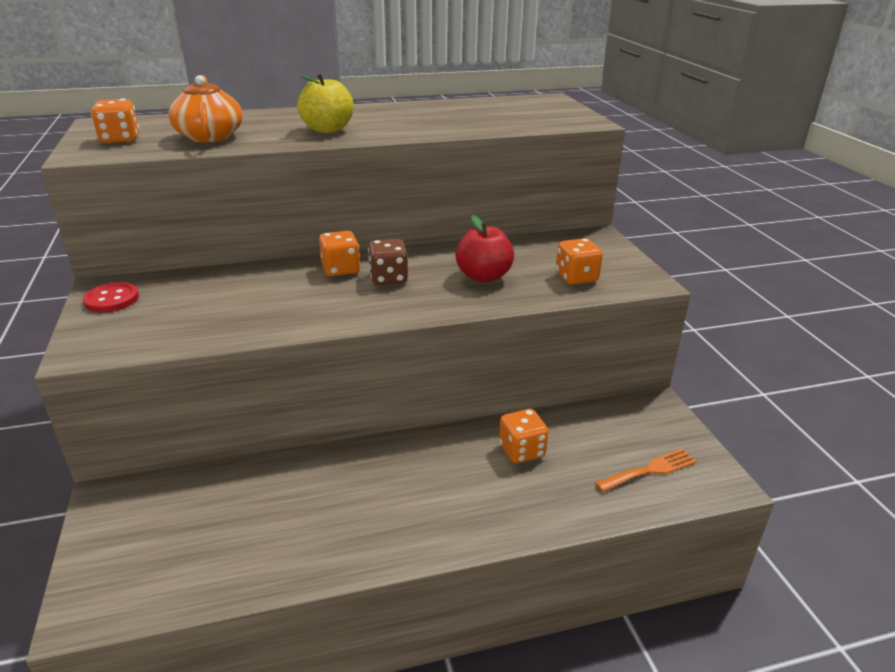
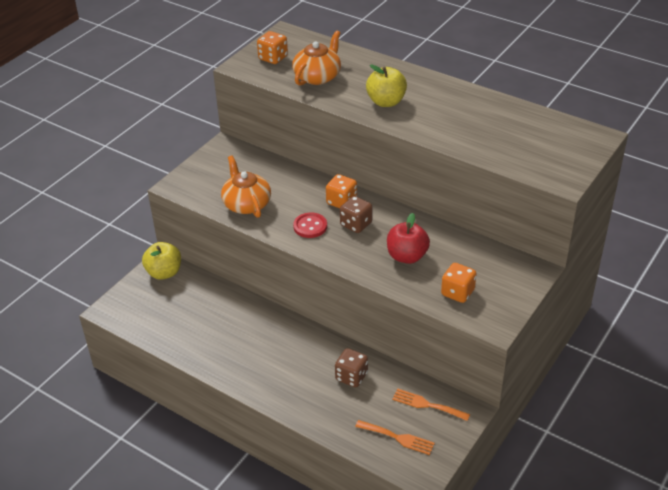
camera: 50 degrees right, 10 degrees up
(112, 299) = (219, 157): red button -> red button (310, 226)
(126, 504) = (164, 273): none -> yellow apple
(225, 321) = (246, 204): none -> orange teapot
(521, 451) = (351, 376): orange dice -> brown dice
(621, 424) = (427, 405): none -> orange fork

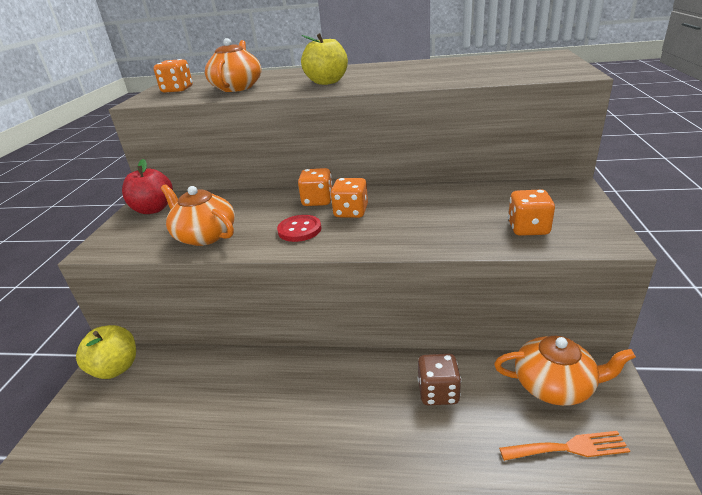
camera: 25 degrees left, 10 degrees down
(356, 224) = (351, 212): brown dice -> orange dice
(407, 256) = (435, 218): red apple -> red apple (153, 209)
(427, 405) = (554, 385): orange fork -> orange teapot

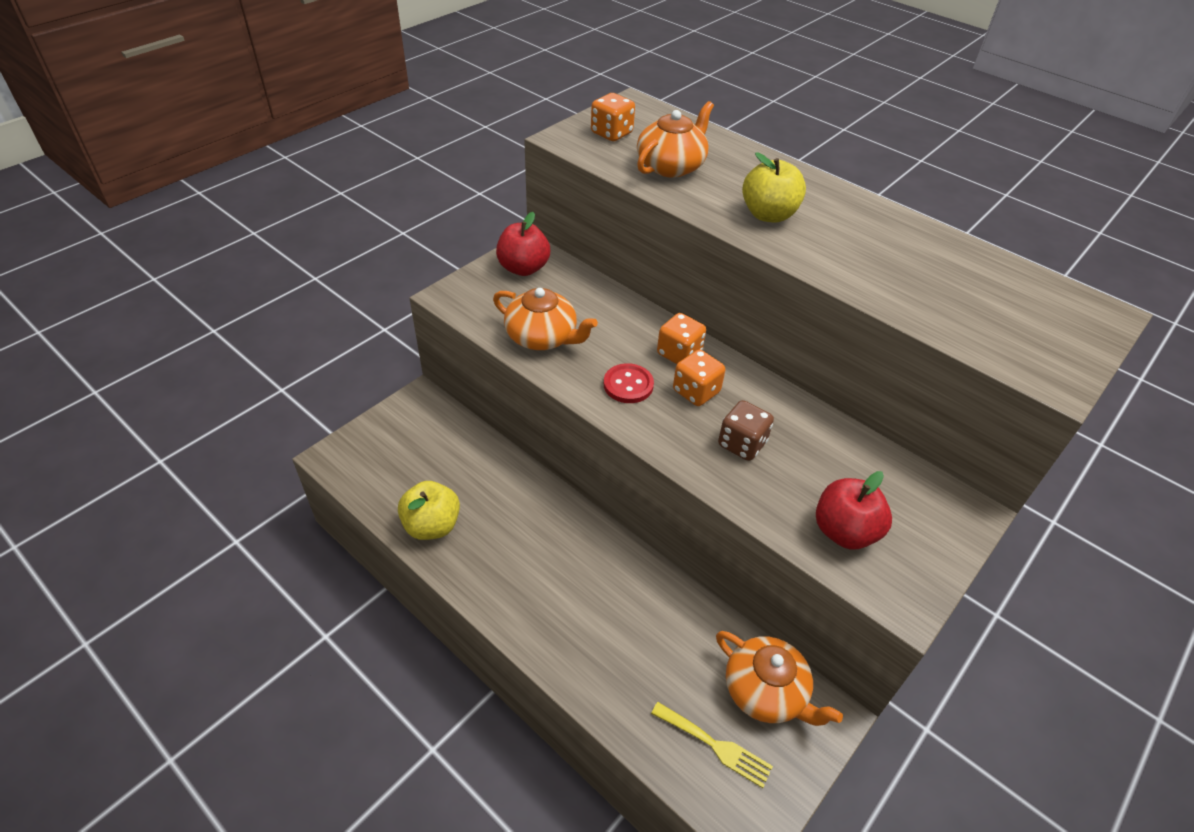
camera: 30 degrees right, 15 degrees up
(116, 368) = (422, 413): yellow apple -> yellow apple (432, 525)
(204, 235) = (542, 337): orange teapot -> orange teapot turned 135 degrees clockwise
(438, 392) = (656, 621): brown dice -> brown dice (742, 444)
(528, 228) = (844, 531): orange dice -> red apple
(569, 448) = (715, 746): orange fork -> yellow fork

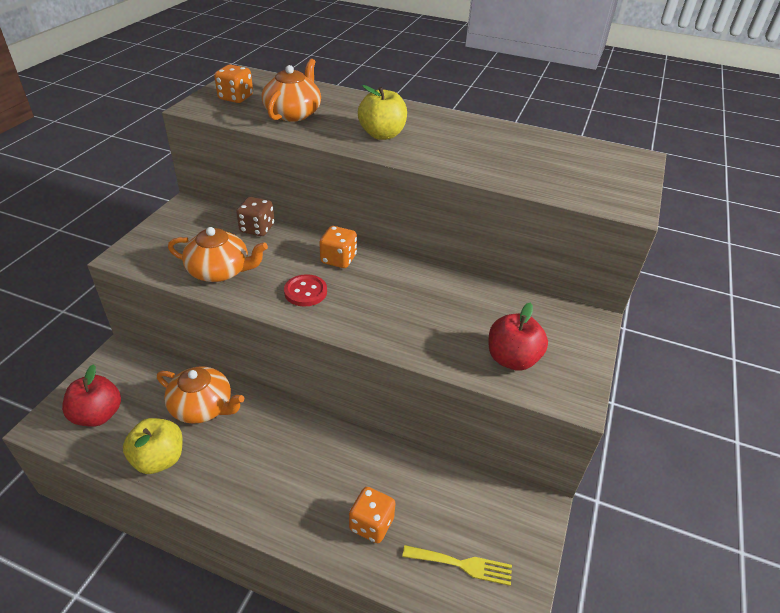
camera: 20 degrees left, 5 degrees down
(523, 268) = (186, 221): red apple -> red apple (98, 415)
(696, 391) = (362, 284): orange dice -> orange dice (371, 524)
(742, 444) = (412, 315): brown dice -> brown dice (257, 229)
(766, 691) = (485, 507): orange teapot -> orange teapot (203, 407)

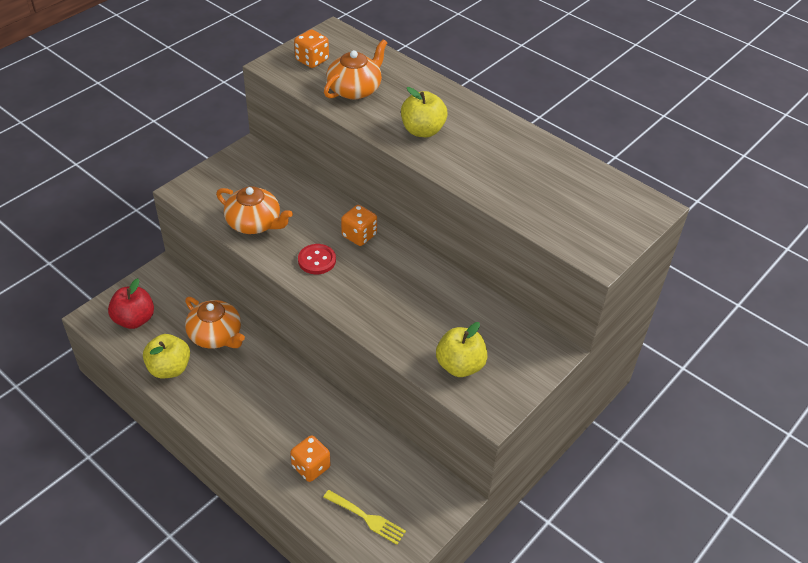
camera: 20 degrees right, 5 degrees up
(257, 229) = (302, 187): brown dice -> none
(512, 359) = (460, 366): red apple -> yellow apple

